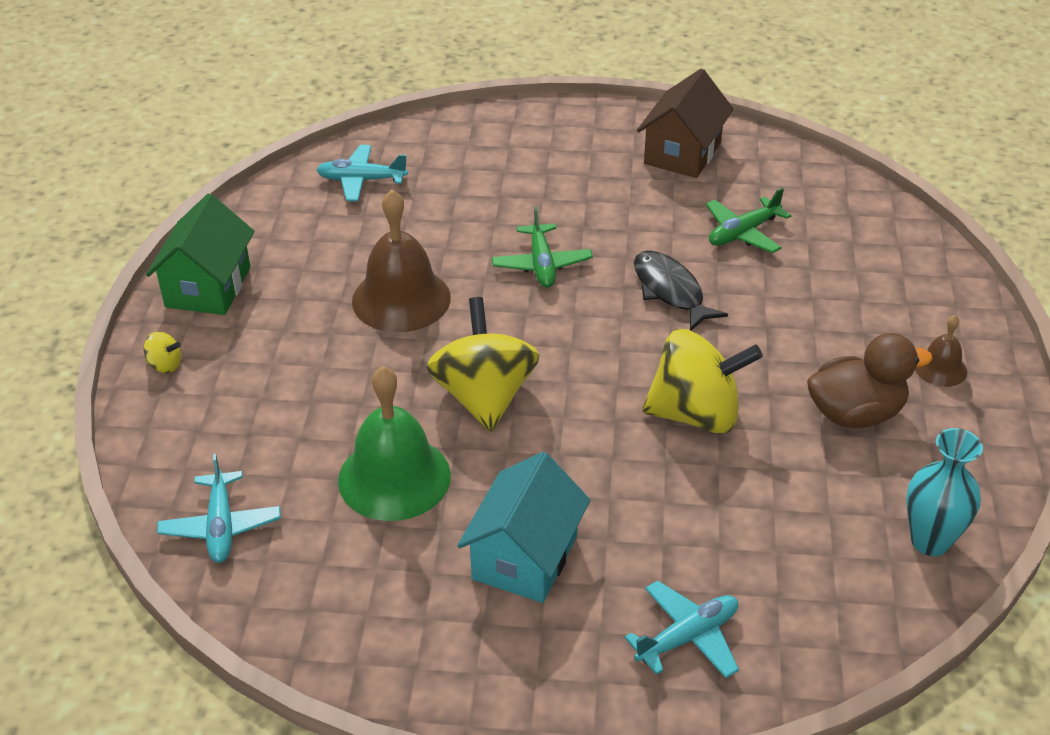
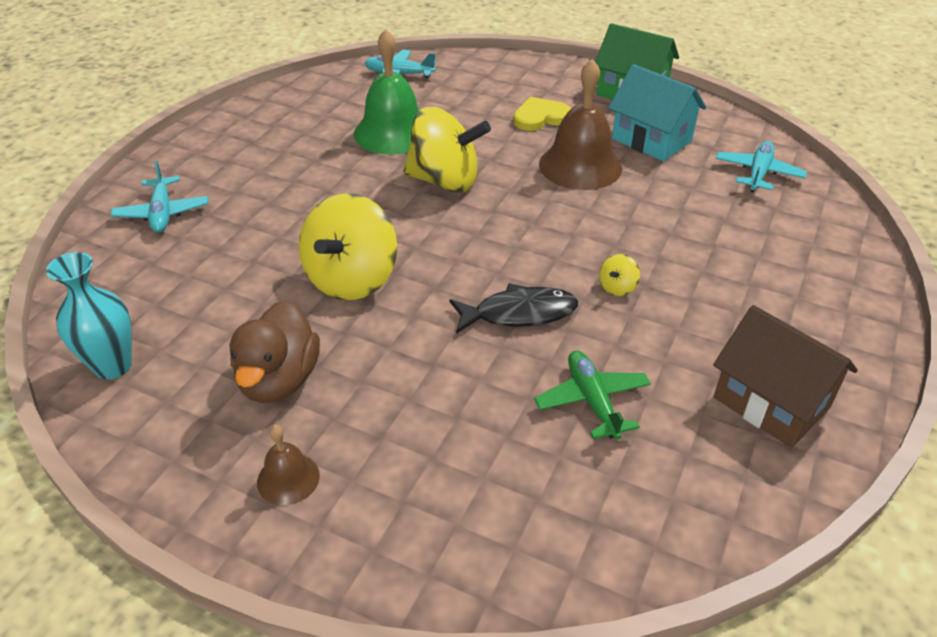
camera: 110 degrees right, 0 degrees up
(165, 365) = (554, 71): yellow spinning top -> yellow spinning top (617, 287)
(301, 351) = (540, 117): none -> yellow heart
(525, 557) = (284, 166): turquoise house -> turquoise house (651, 140)
(541, 264) = (595, 245): green plane -> none

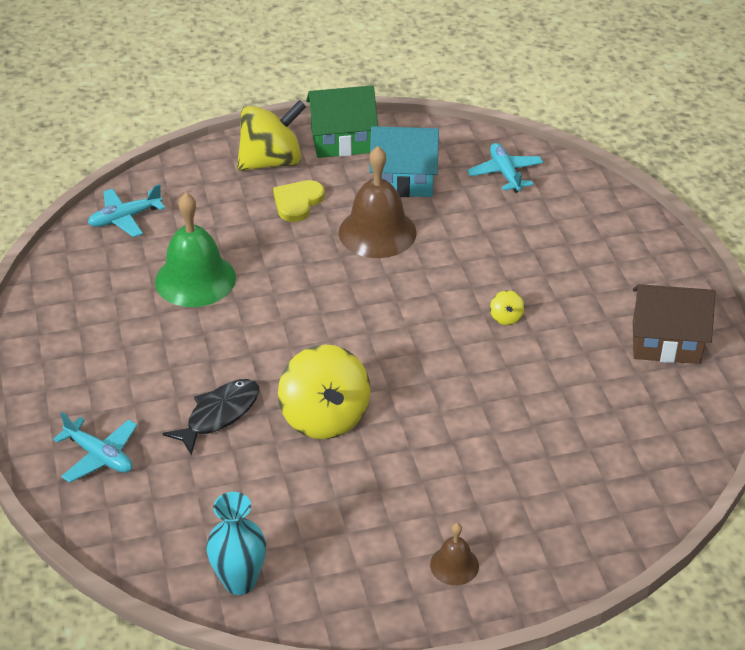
camera: 40 degrees left, 0 degrees up
(279, 380) = (368, 515): brown duck -> none
(445, 181) = (292, 301): yellow spinning top -> yellow spinning top (271, 162)
(519, 313) = (466, 374): black fish -> black fish (219, 415)
(592, 401) = (571, 404): green plane -> none

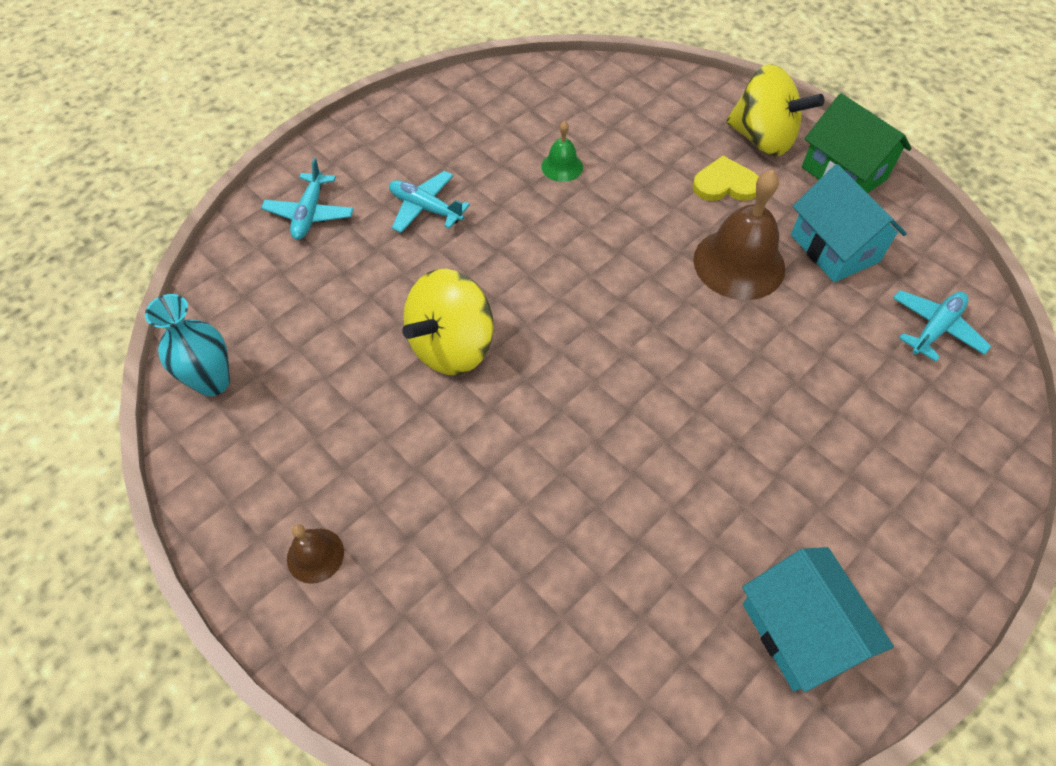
camera: 60 degrees right, 15 degrees up
(125, 218) = (599, 86): turquoise plane -> turquoise plane (425, 208)
(195, 279) = (562, 166): green bell -> green bell, size x0.50
(219, 415) = (405, 267): black fish -> none
(506, 318) = (706, 436): yellow spinning top -> none
(666, 342) = (799, 630): brown house -> turquoise house

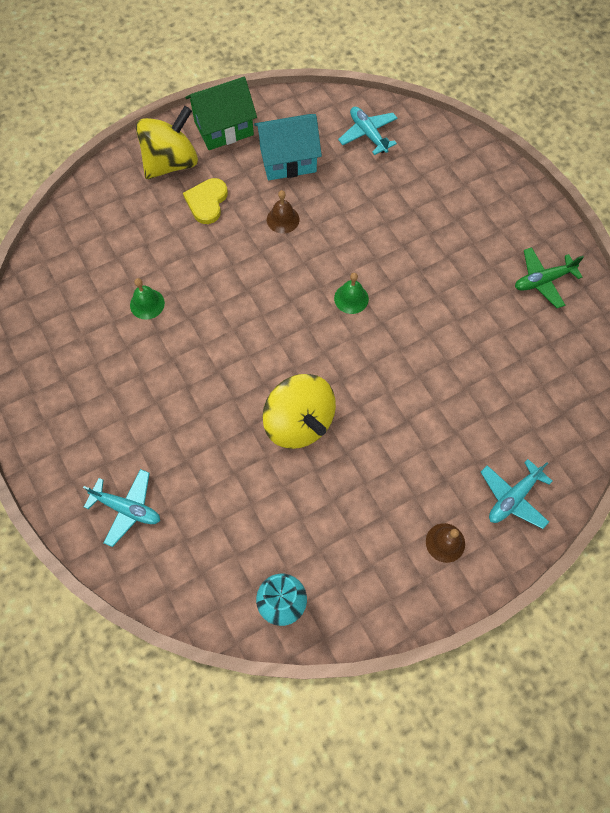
camera: 75 degrees left, 10 degrees up
(425, 208) = (155, 414): turquoise plane -> turquoise plane (513, 497)
(652, 365) = (351, 298): none -> green bell
(739, 263) = (283, 219): brown bell -> brown bell, size x0.50
(799, 630) = (543, 281): turquoise house -> green plane

